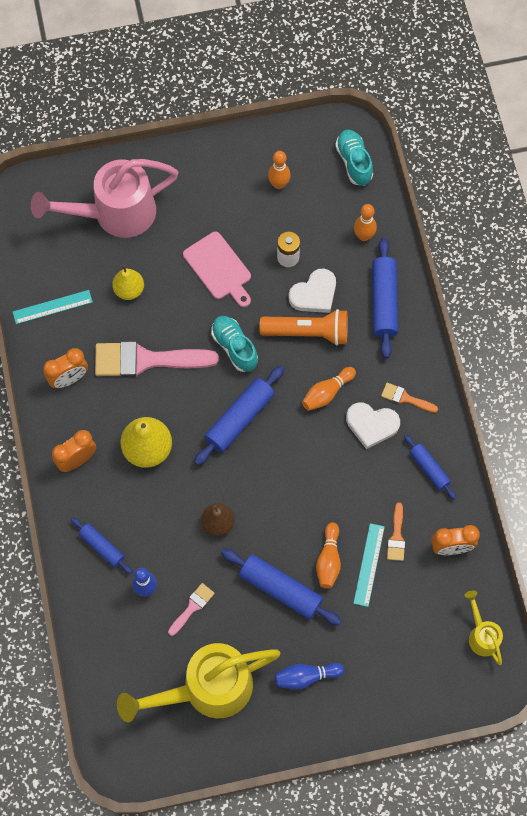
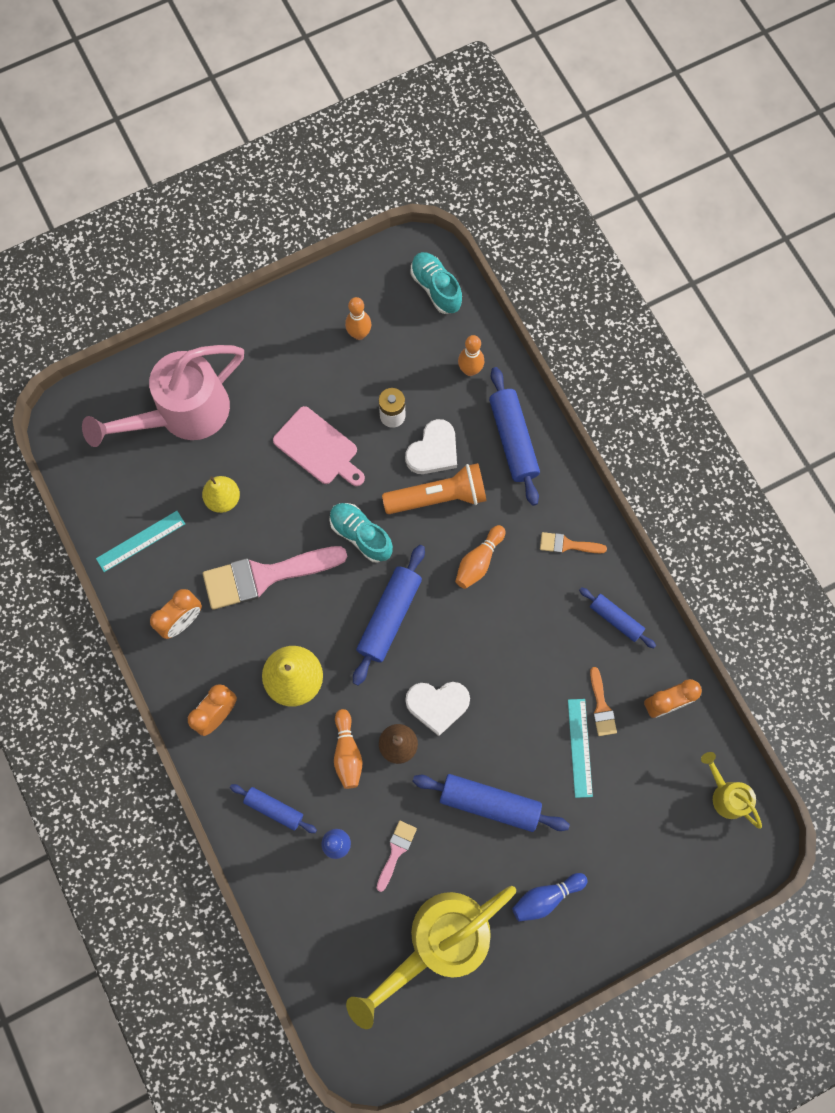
camera: 15 degrees left, 5 degrees up
(328, 560) = (533, 754): orange bowling pin -> orange bowling pin (347, 752)
(371, 425) = (538, 585): white heart -> white heart (437, 705)

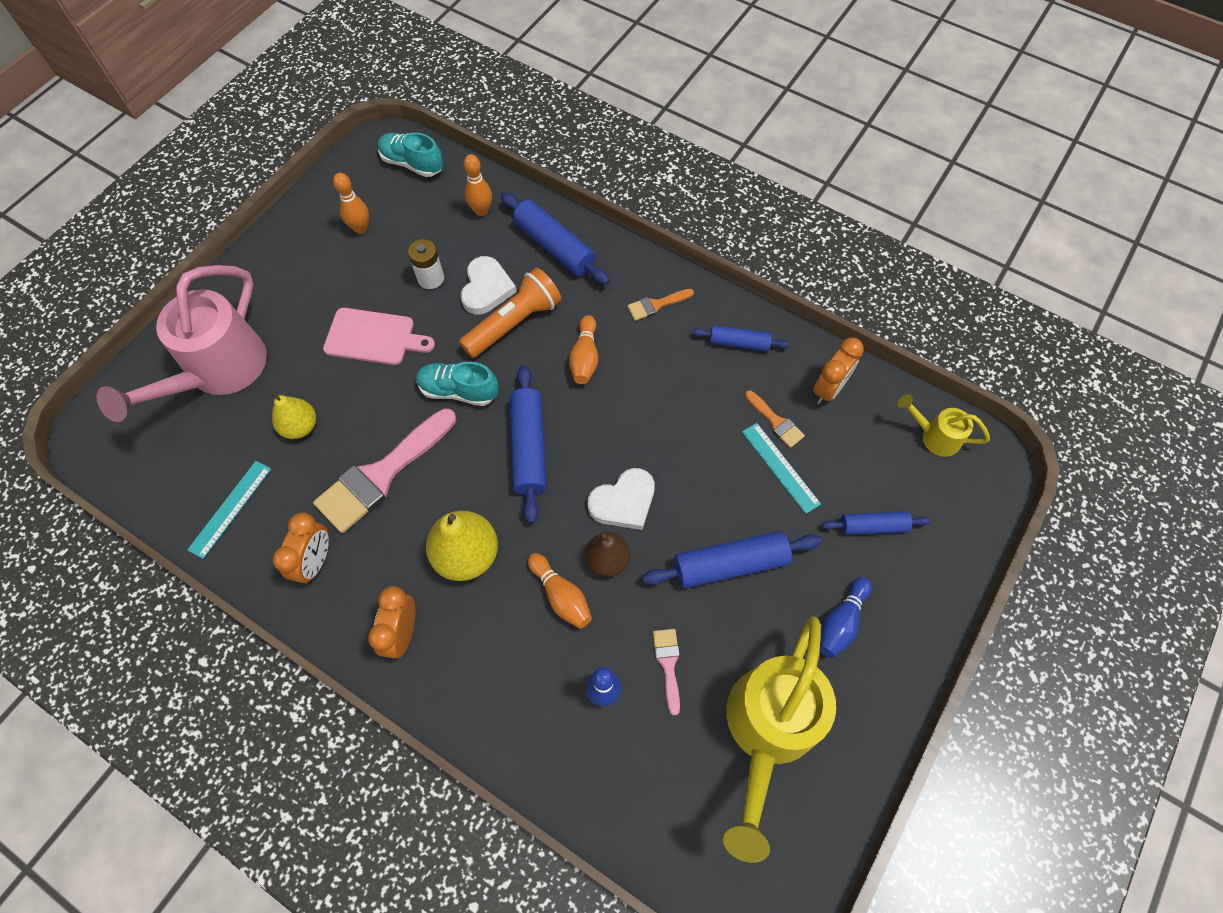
camera: 30 degrees left, 10 degrees down
(274, 809) = (516, 695): blue rolling pin -> blue rolling pin (873, 526)

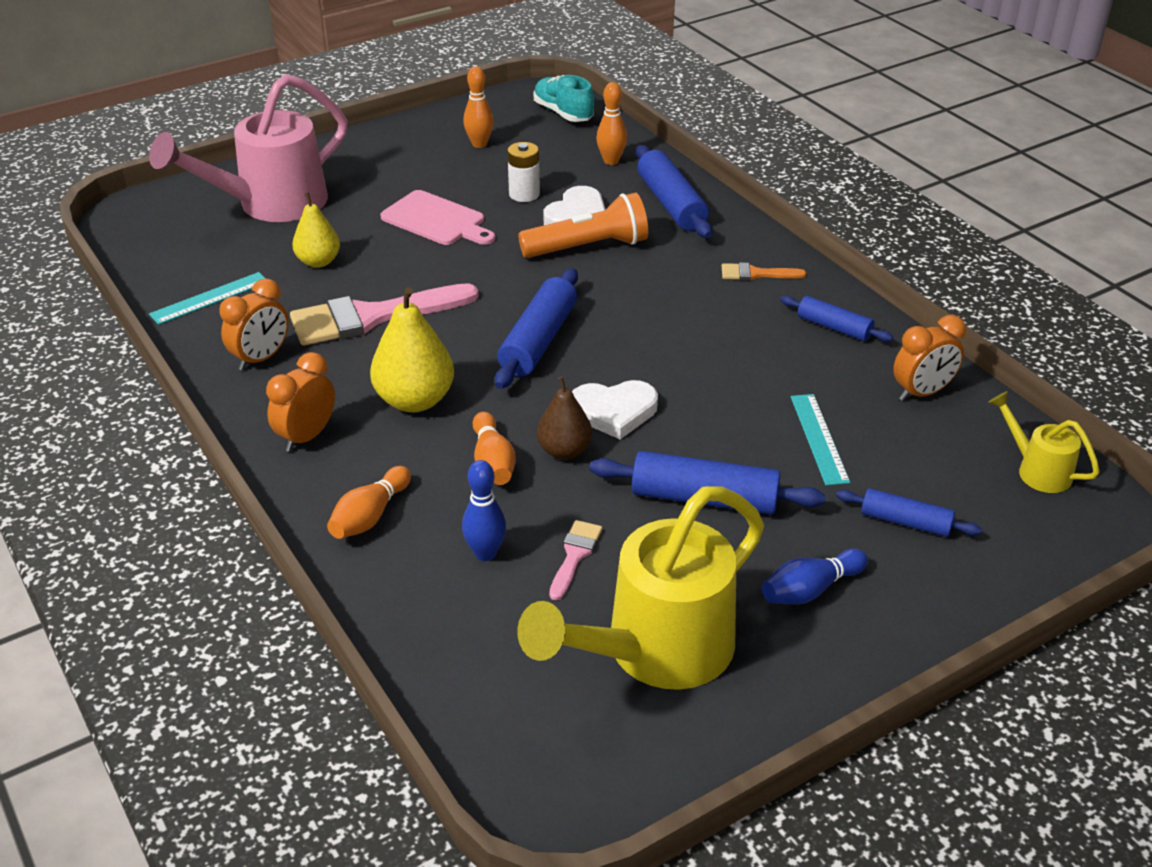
camera: 25 degrees right, 25 degrees down
(458, 391) = (494, 279): turquoise shoe -> none
(585, 357) = (647, 292): orange bowling pin -> orange bowling pin (370, 516)
(776, 422) = (838, 400): orange brush -> none

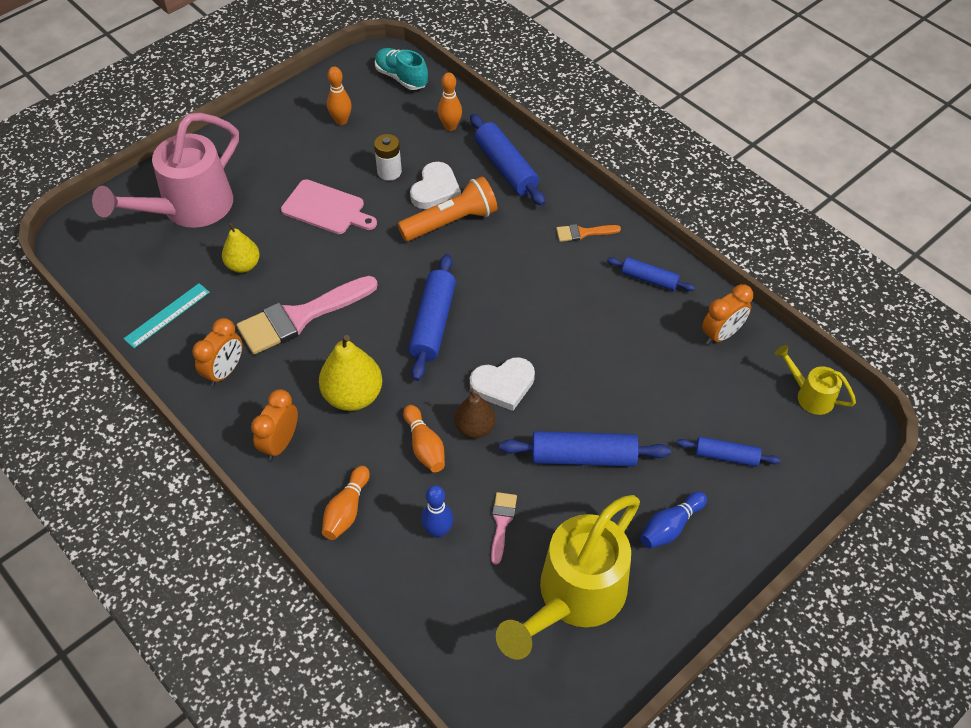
camera: 10 degrees left, 15 degrees up
(819, 438) = (655, 388): turquoise ruler -> none

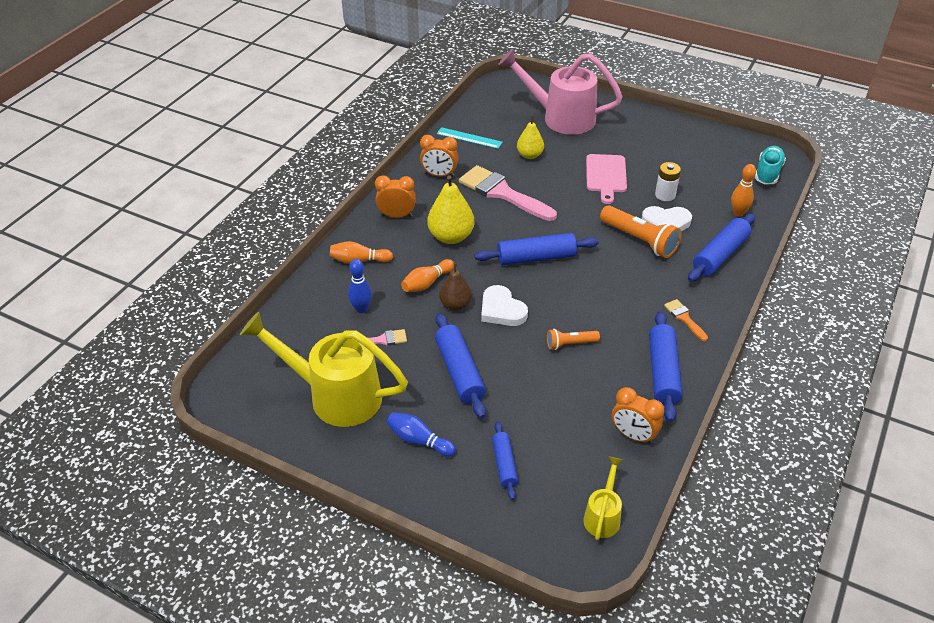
camera: 70 degrees right, 10 degrees down
(341, 121) = (696, 157): orange bowling pin -> none
(581, 340) = (570, 344): none -> orange flashlight
(649, 279) = (663, 372): blue rolling pin -> blue rolling pin, size x1.65

